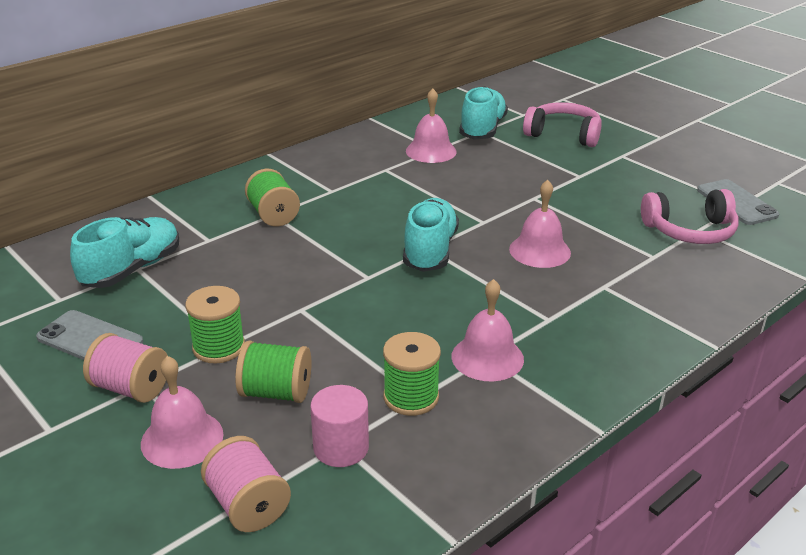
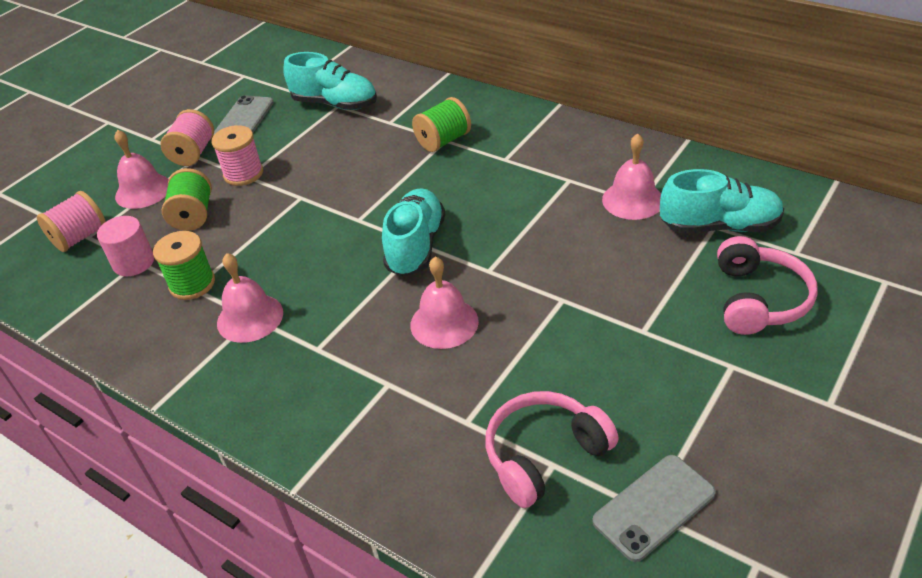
camera: 80 degrees right, 10 degrees up
(219, 347) = (243, 174): green spool -> pink spool
(430, 251) = (416, 246): turquoise shoe -> turquoise shoe turned 75 degrees counterclockwise
(690, 231) = (544, 455): pink headphones -> pink headphones turned 75 degrees clockwise

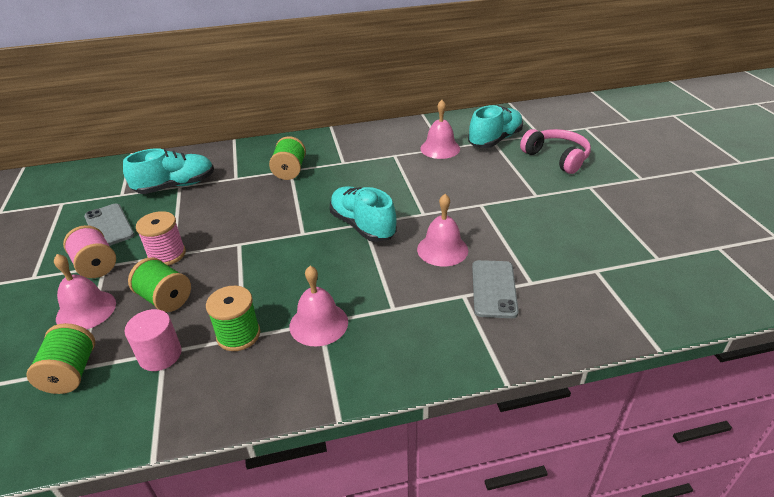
camera: 50 degrees left, 5 degrees down
(80, 237) = (71, 373): pink spool -> green spool
(544, 455) = (586, 269): pink headphones -> none
(654, 507) = (657, 256): grey phone -> grey phone (494, 289)

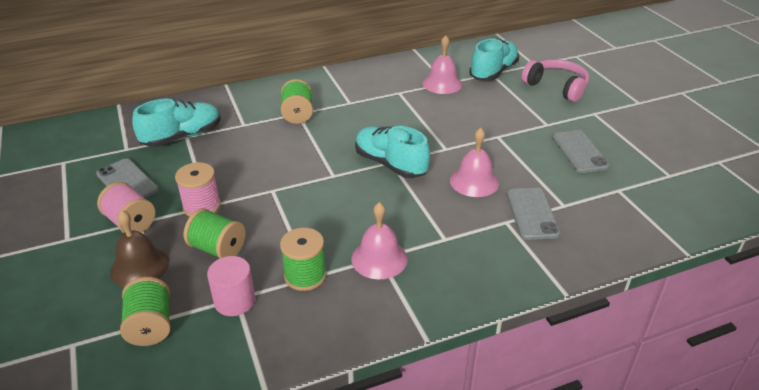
camera: 10 degrees left, 0 degrees up
(86, 310) = (139, 266): pink bell -> brown bell
(563, 226) = (579, 152): none -> grey phone

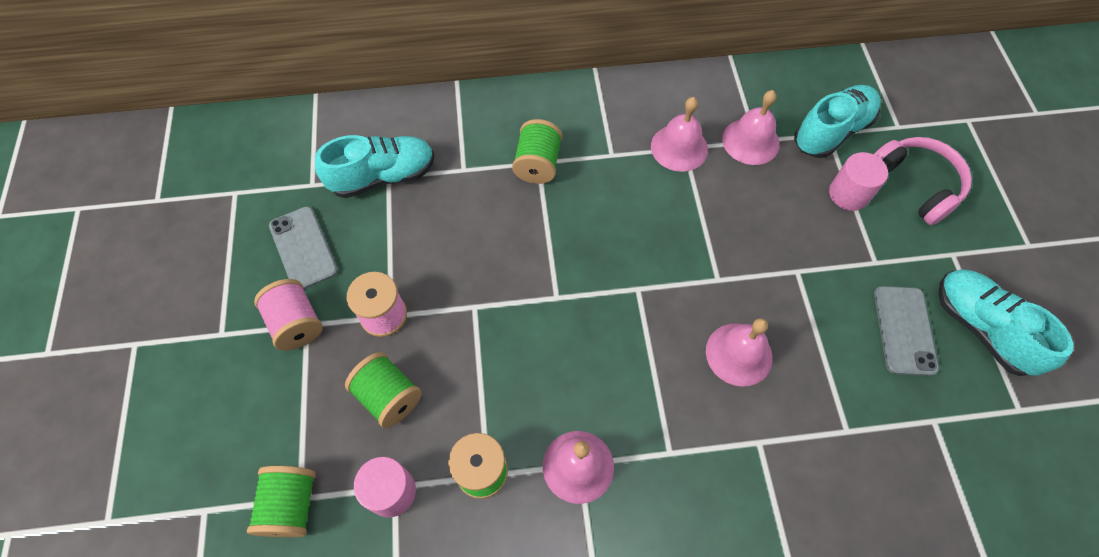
camera: 15 degrees right, 25 degrees up
(139, 266) = (294, 403): brown bell -> none
(390, 164) = (636, 293): turquoise shoe -> turquoise shoe (981, 328)
(395, 93) = (679, 147): none -> pink bell
(516, 97) = (848, 194): none -> pink cylinder
(532, 213) = (798, 436): grey phone -> none

